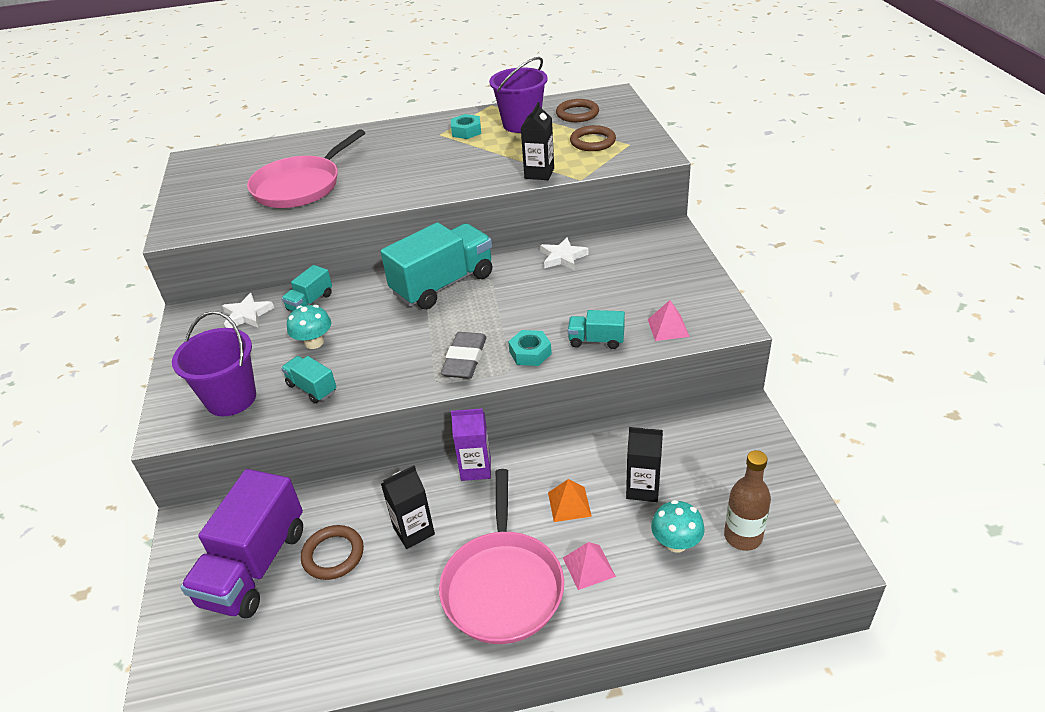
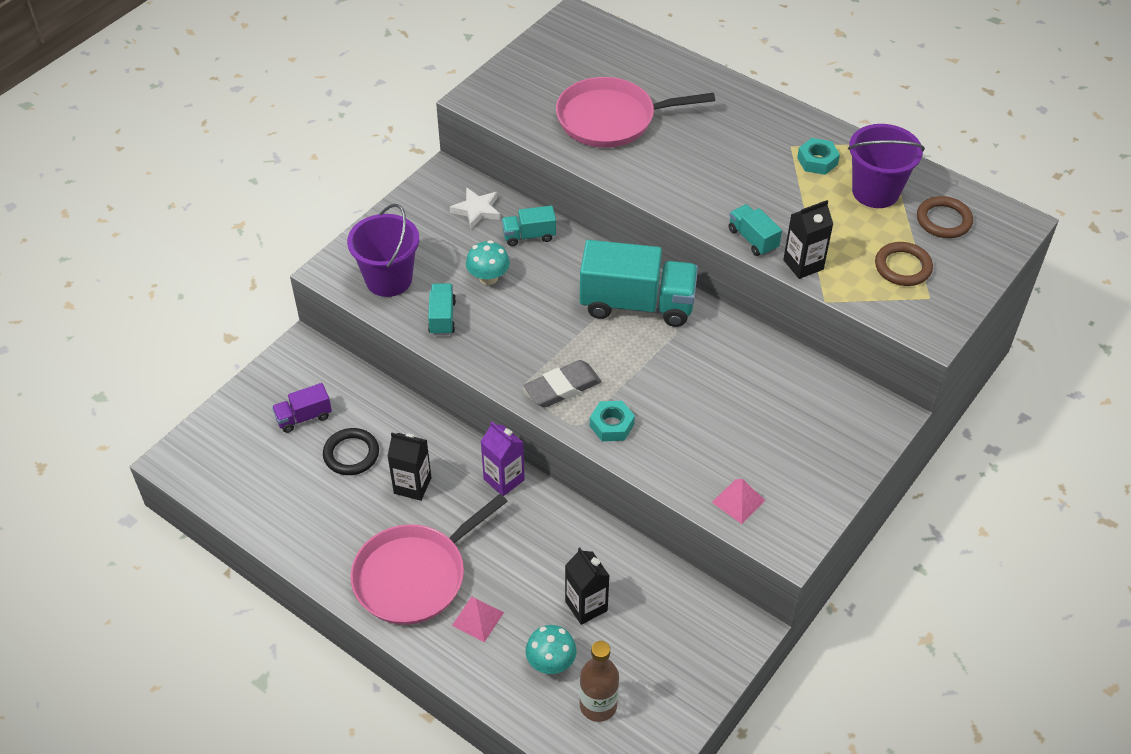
camera: 45 degrees right, 10 degrees up
(254, 566) = (304, 417): purple truck -> purple truck, size x0.48
(333, 555) = (351, 454): brown ring -> black ring
(563, 257) = (761, 360): white star -> none
(569, 504) = (525, 566): orange pyramid -> none
(596, 340) = (671, 460): turquoise truck -> turquoise truck (753, 239)

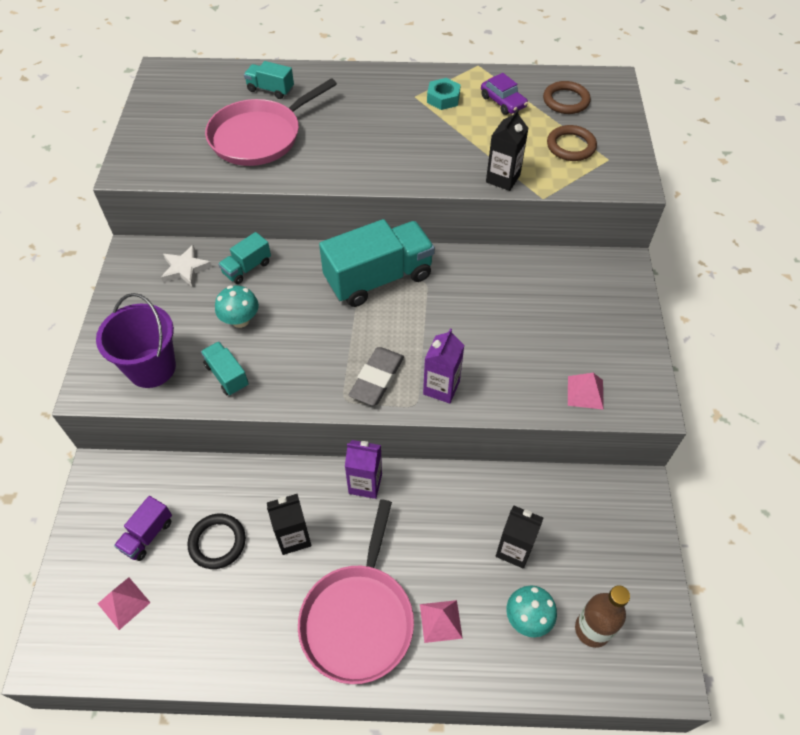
camera: 35 degrees left, 5 degrees up
(252, 456) = (124, 603): none -> pink pyramid
(611, 425) = (441, 387): turquoise nut -> purple carton
(753, 239) = (450, 177): turquoise truck -> turquoise truck (270, 90)
(875, 191) = (503, 102): purple bucket -> purple car

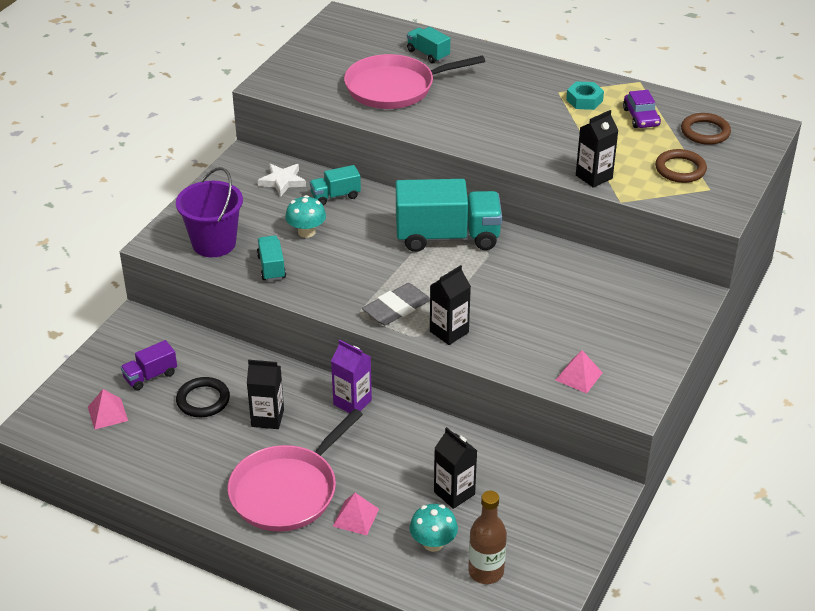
camera: 25 degrees right, 15 degrees down
(441, 387) = (449, 332): purple carton -> black carton

